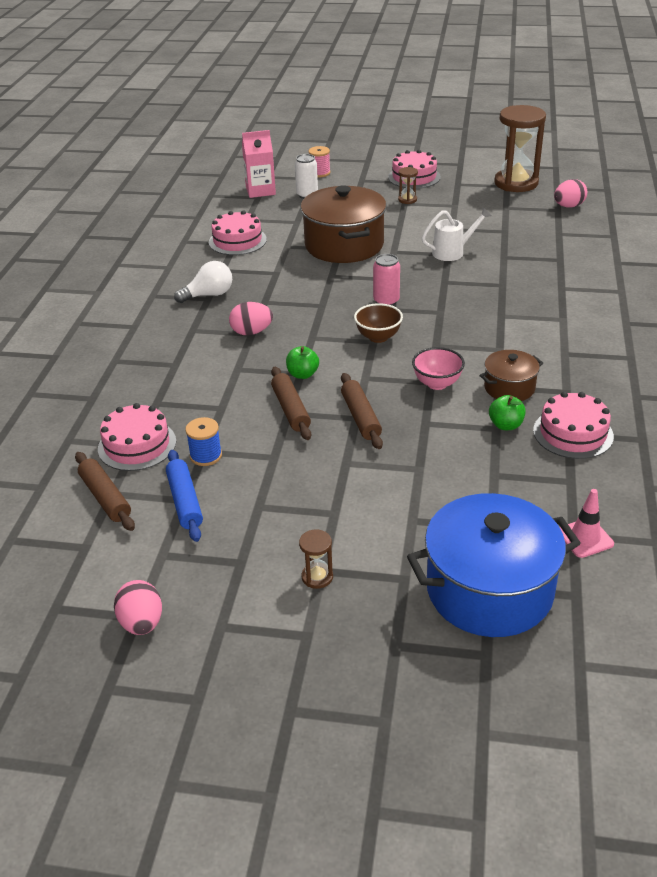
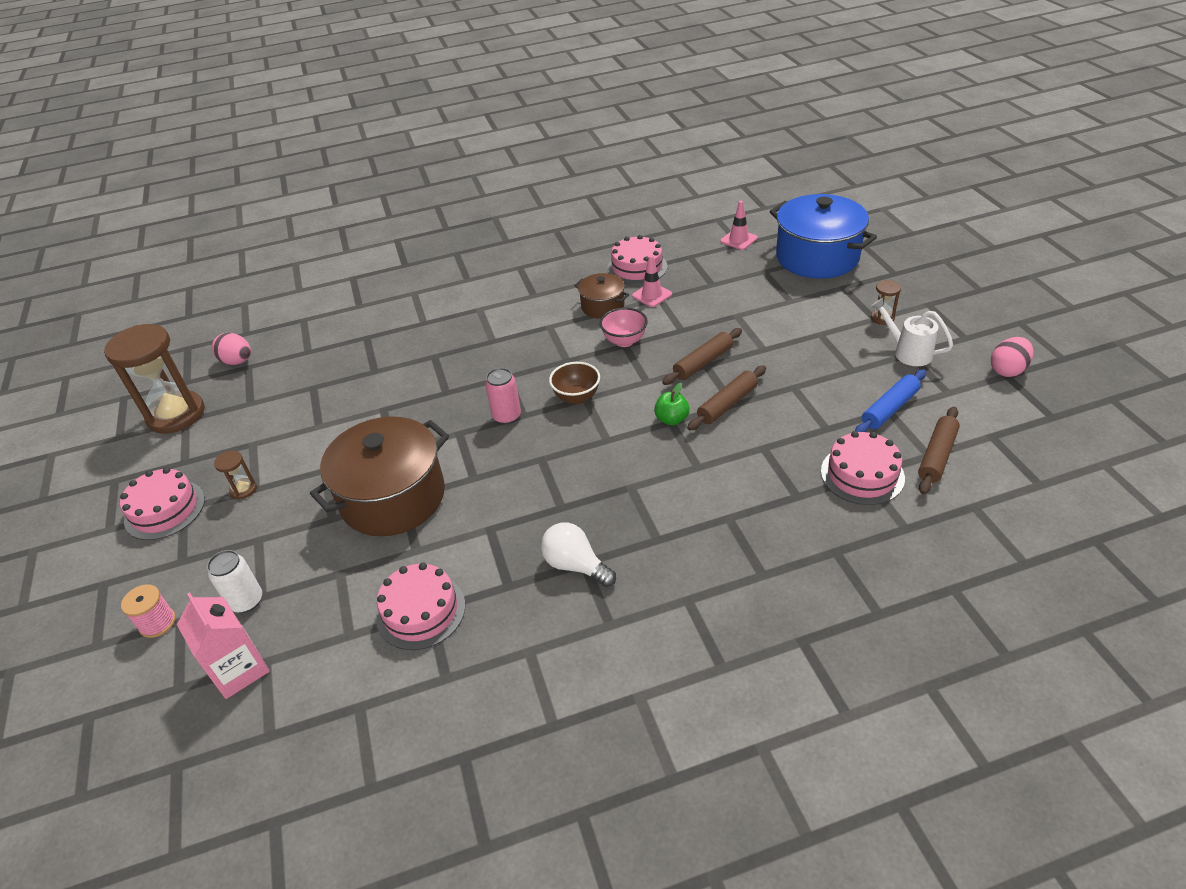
camera: 115 degrees left, 5 degrees up
(206, 456) = (830, 424): blue spool -> none
(251, 332) = (628, 488): pink egg -> none
(452, 252) = (377, 407): white watering can -> white watering can (908, 352)
(505, 425) = (652, 295): green apple -> pink traffic cone

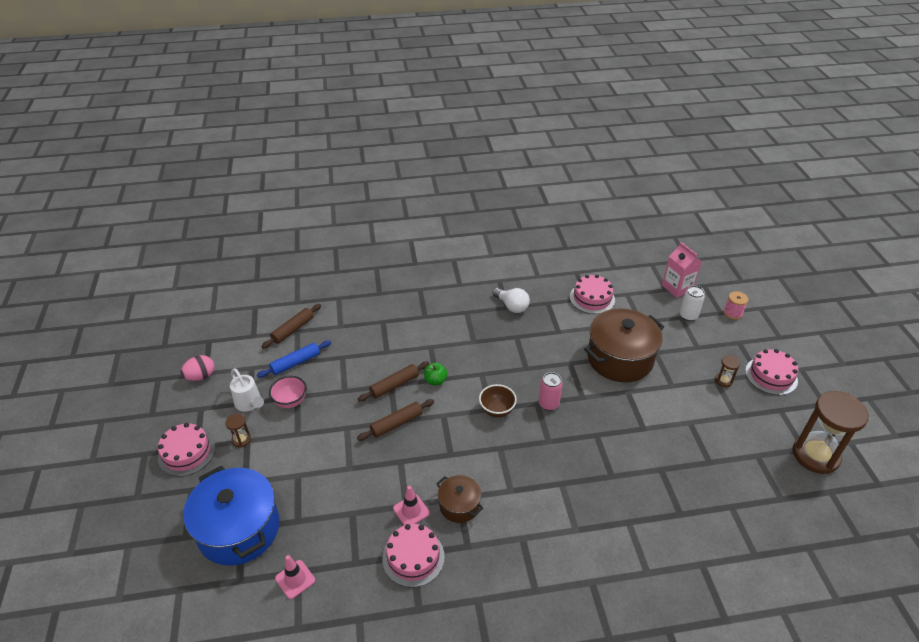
camera: 175 degrees left, 0 degrees up
(237, 361) = (795, 507): pink egg -> none
(624, 341) = (450, 458): pink bowl -> pink bowl (290, 401)
(862, 474) = (341, 326): pink cake -> pink cake (186, 453)

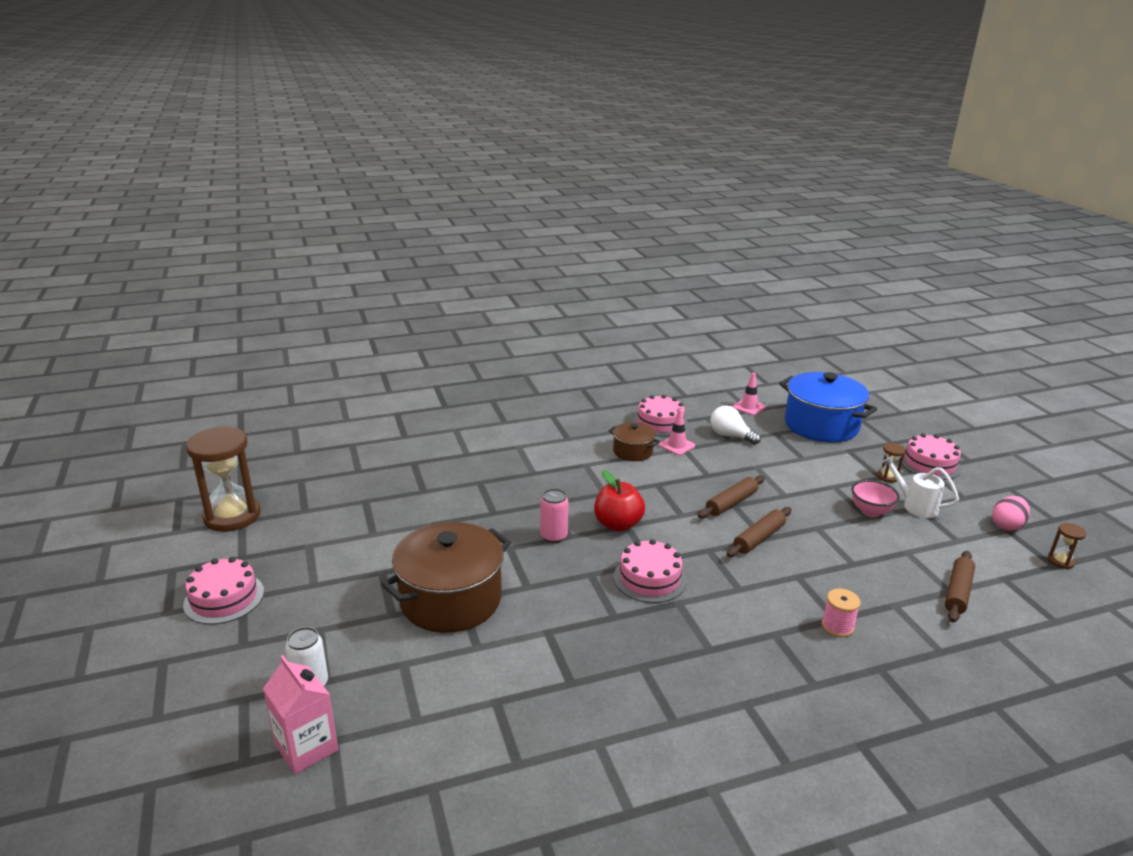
camera: 170 degrees right, 15 degrees down
(295, 363) = (907, 551): blue rolling pin -> none
(435, 381) = (709, 548): green apple -> none
(497, 410) = (618, 524): brown bowl -> red apple
(512, 306) = (634, 668): white light bulb -> white light bulb (730, 436)
(592, 298) = (487, 701): pink cake -> pink cake (649, 578)
(723, 380) = (302, 585): brown hourglass -> brown hourglass (1060, 561)
(732, 313) = (220, 700): pink spool -> pink spool (837, 626)

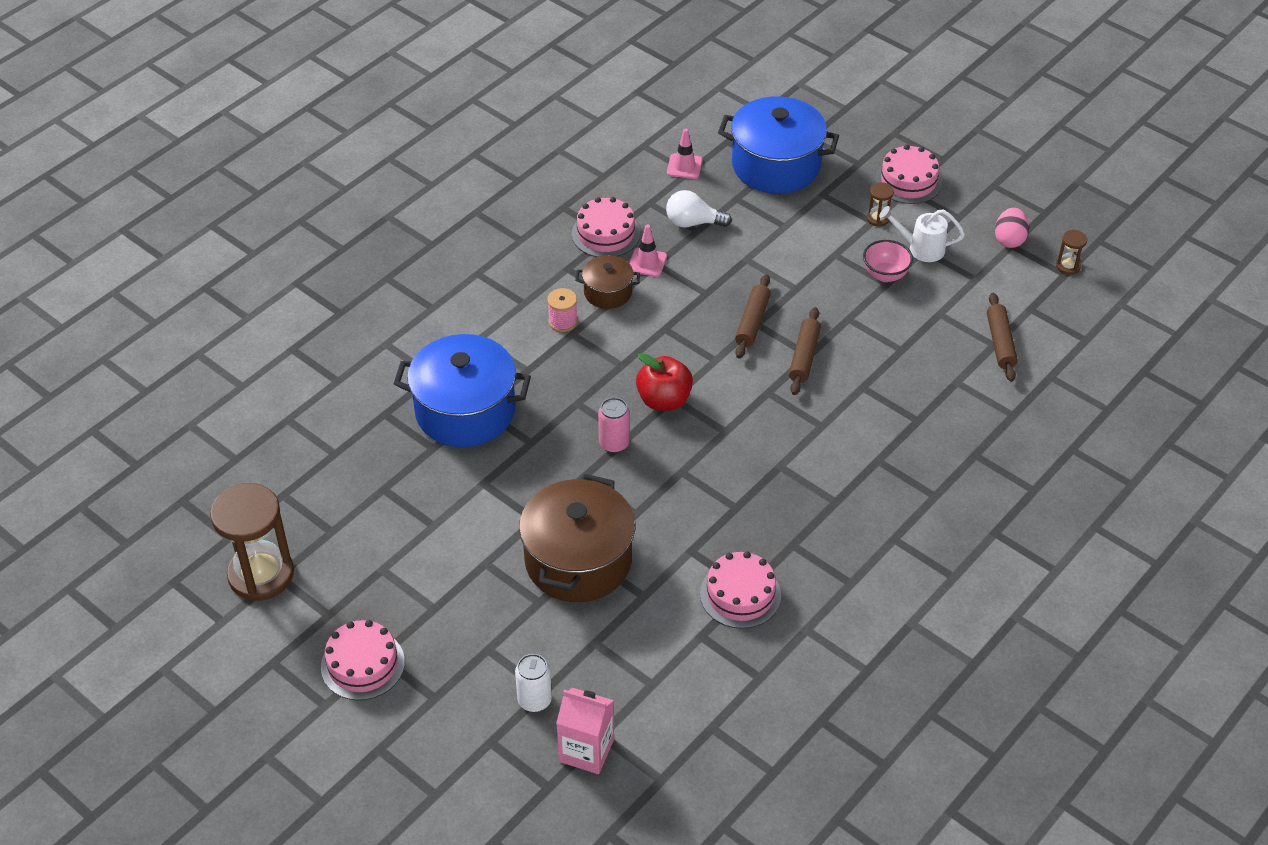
camera: 30 degrees left, 20 degrees up
(467, 479) = (465, 411): none -> blue pot
(649, 578) = (737, 451): pink cake -> pink cake (740, 594)
(837, 626) = (923, 428): pink spool -> pink spool (563, 321)

